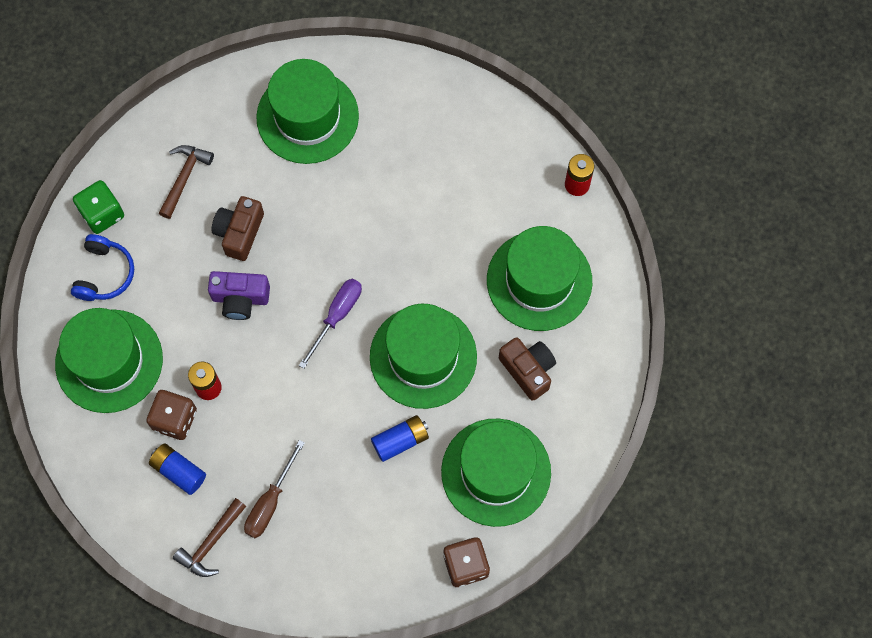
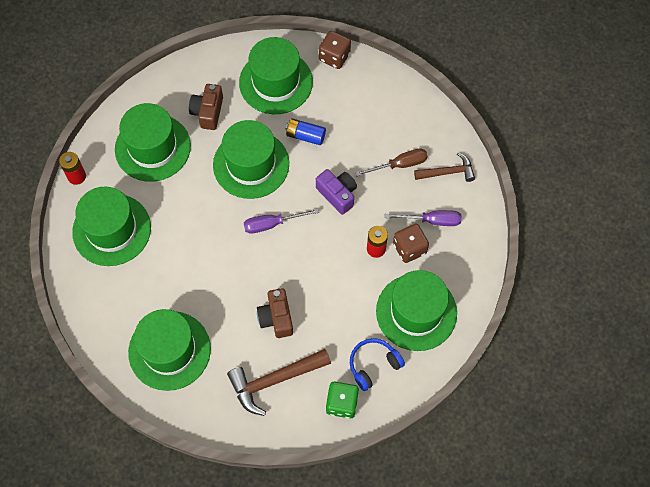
camera: 135 degrees left, 5 degrees down
(178, 471) = (432, 220): blue battery -> purple screwdriver
(184, 178) = (274, 380): brown hammer -> brown hammer, size x1.57
(239, 232) = (276, 318): brown camera -> brown camera turned 105 degrees clockwise
(240, 299) = (313, 280): purple camera -> purple camera (337, 194)
(483, 168) = (112, 230): none -> green hat

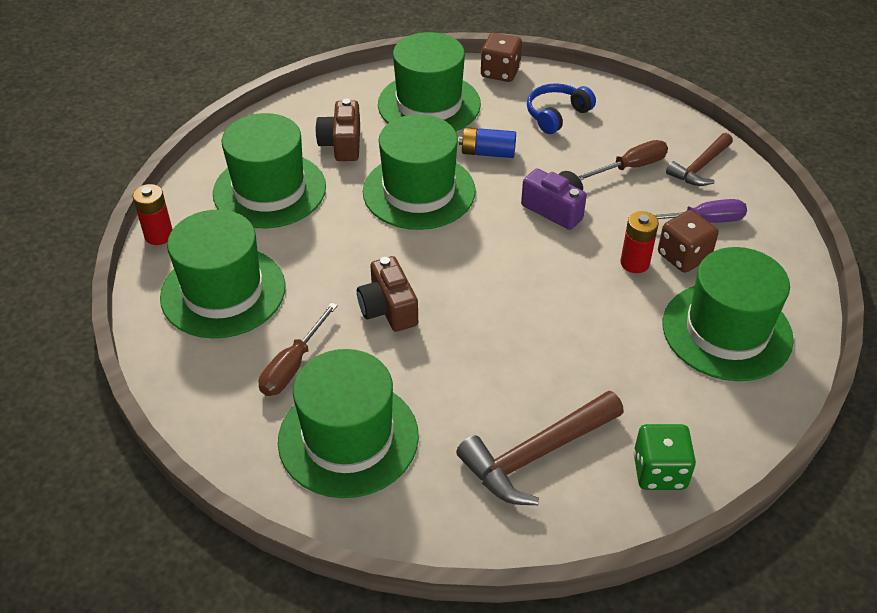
camera: 10 degrees left, 20 degrees down
(146, 294) = (293, 365): none -> brown screwdriver
(272, 224) = (470, 254): purple screwdriver -> none
(276, 318) = (512, 368): brown camera -> brown camera (388, 309)
(373, 365) = (690, 410): blue headphones -> blue headphones (557, 115)
(447, 172) = (700, 167): brown hammer -> brown hammer turned 150 degrees clockwise

